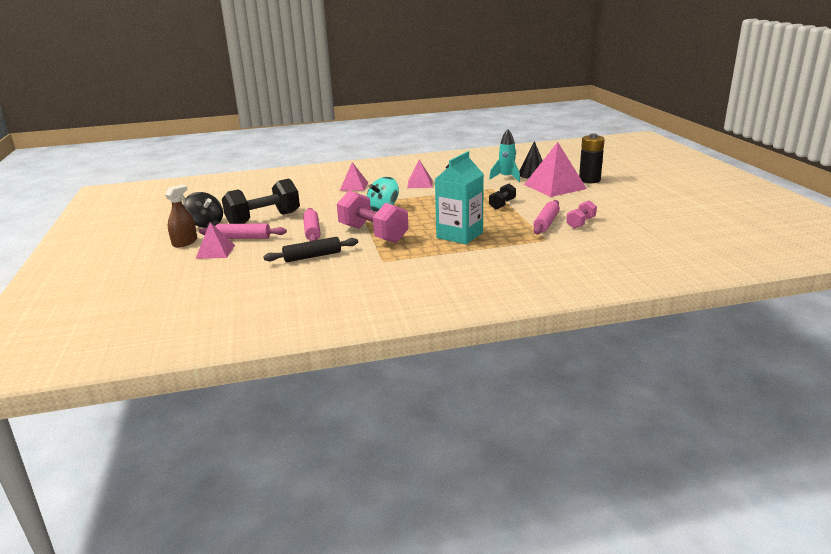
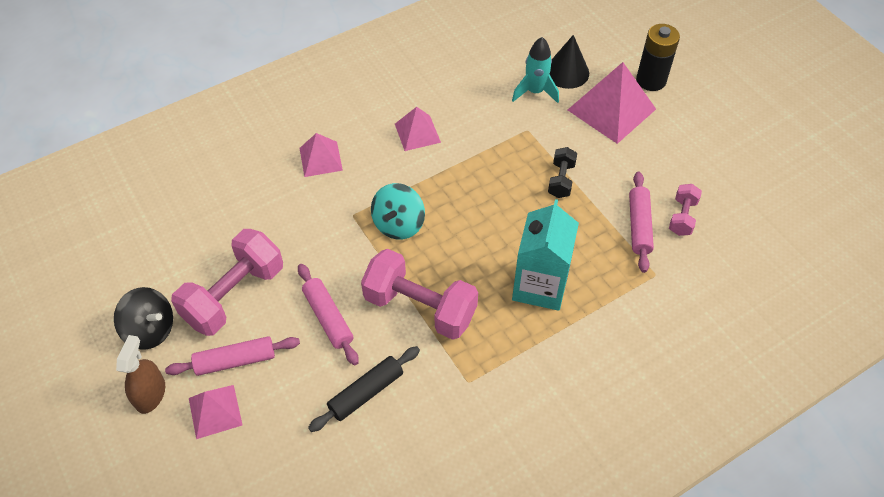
camera: 20 degrees left, 30 degrees up
(263, 219) = (234, 295): black dumbbell -> pink dumbbell

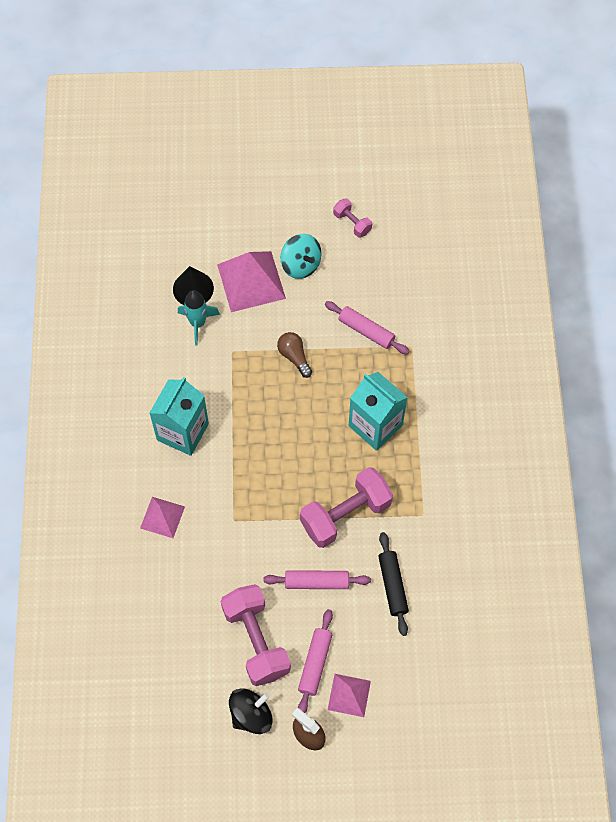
camera: 60 degrees left, 10 degrees up
(398, 224) = (263, 492): turquoise spinning top -> turquoise spinning top (301, 265)
(417, 133) = (182, 432): pink pyramid -> turquoise carton
(561, 180) = (294, 357): black dumbbell -> brown light bulb
(651, 80) = (241, 236): black battery -> none
(682, 217) = (376, 299): pink dumbbell -> pink dumbbell (352, 223)

